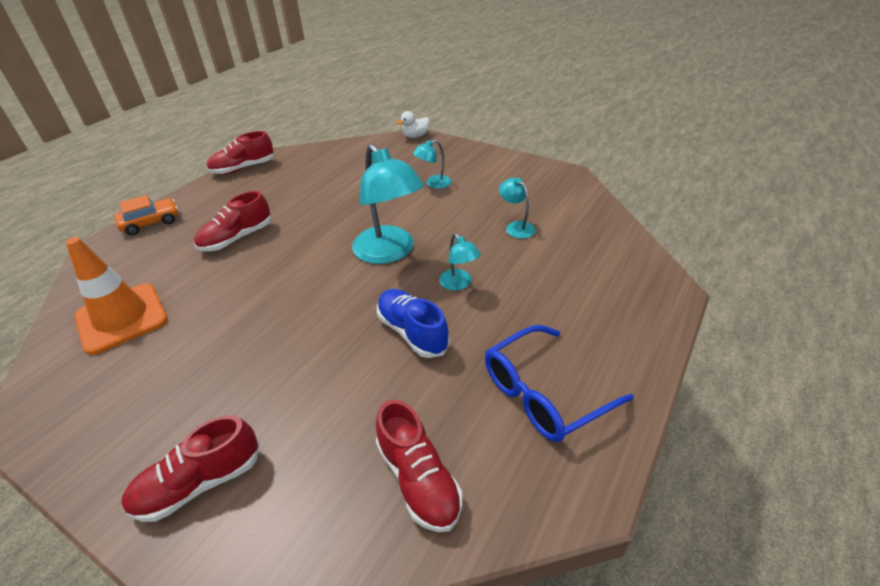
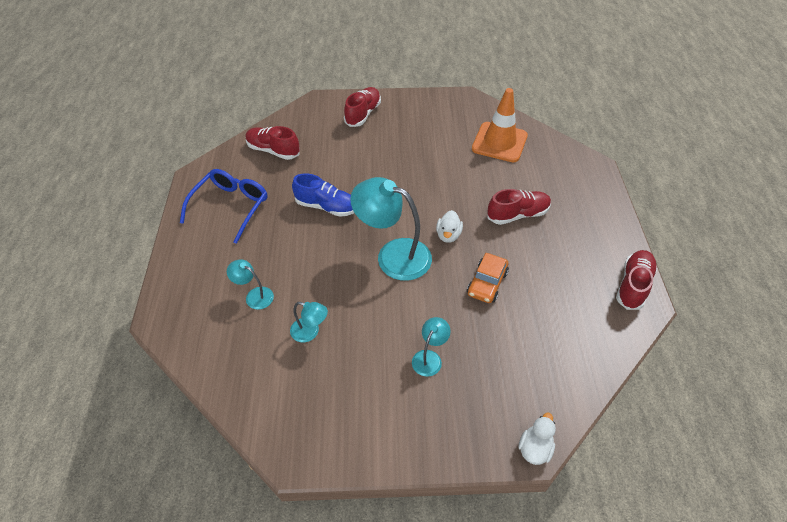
camera: 145 degrees right, 10 degrees up
(151, 222) = (599, 197): orange car -> orange car (487, 283)
(237, 238) = (517, 214): red shoe -> red shoe turned 60 degrees clockwise
(320, 248) = (448, 235): none -> white duck
(459, 284) = (321, 252): turquoise lamp -> turquoise lamp (254, 295)

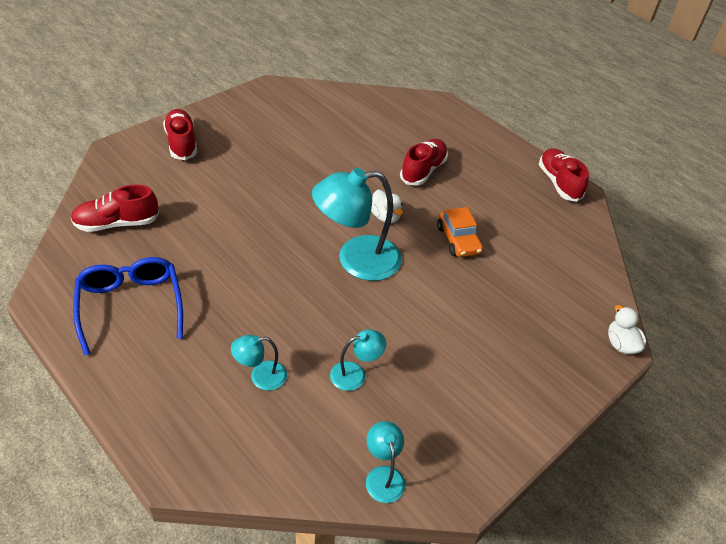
camera: 45 degrees left, 5 degrees down
(326, 207) = (242, 250): blue shoe -> none
(429, 357) = (479, 328): turquoise lamp -> turquoise lamp (383, 476)
(499, 142) = (344, 115): orange traffic cone -> none

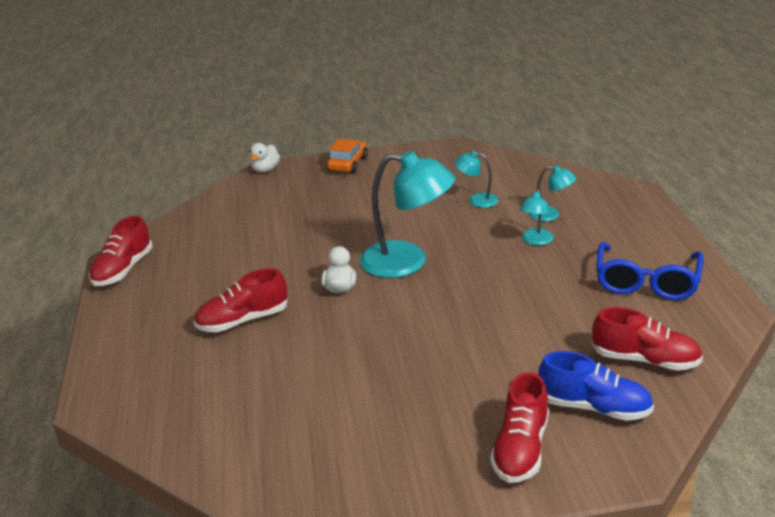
camera: 140 degrees left, 15 degrees down
(145, 179) = (594, 407): none -> blue shoe
(383, 476) = (499, 160): turquoise lamp -> turquoise lamp (535, 241)
(458, 240) = (294, 252): orange car -> orange car (347, 164)

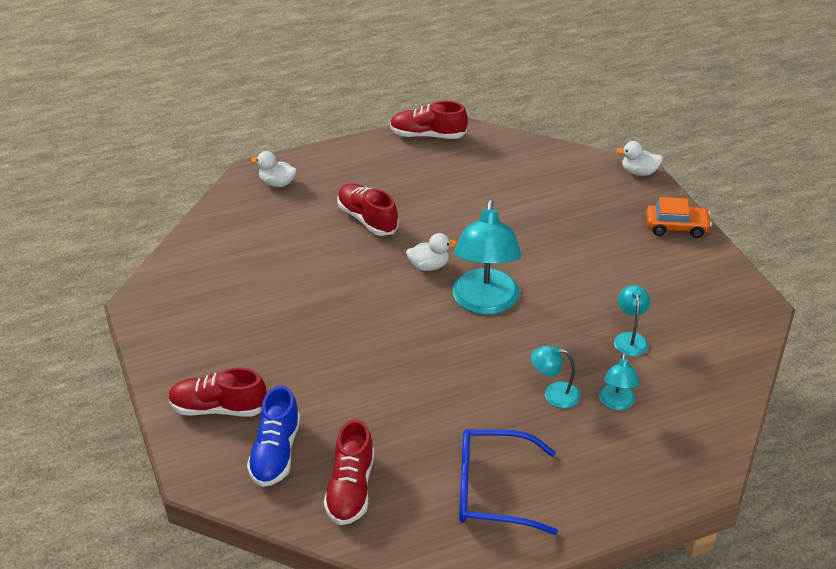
camera: 75 degrees right, 10 degrees up
(131, 384) = (277, 183): none -> white duck

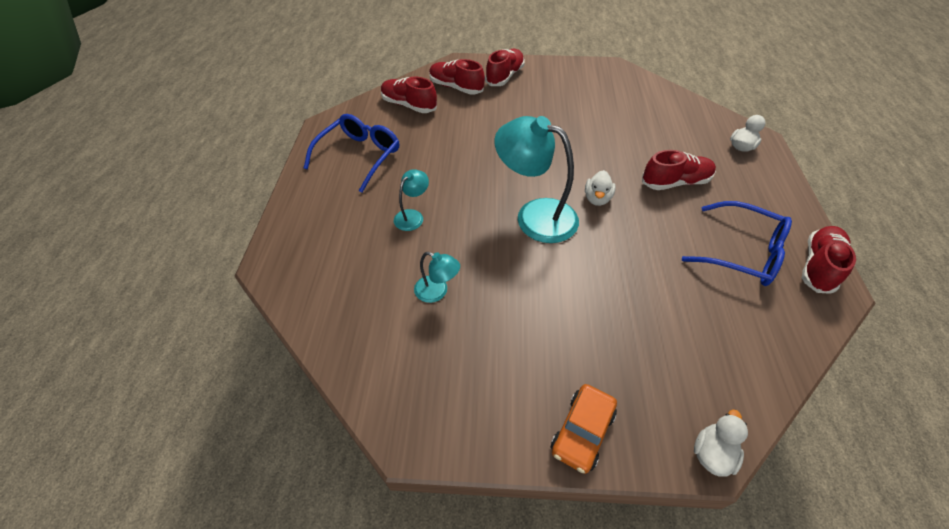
camera: 115 degrees right, 10 degrees up
(275, 453) = (456, 87): blue shoe -> red shoe
(440, 172) = (742, 253): none -> blue glasses
(616, 403) = (377, 248): turquoise lamp -> none

